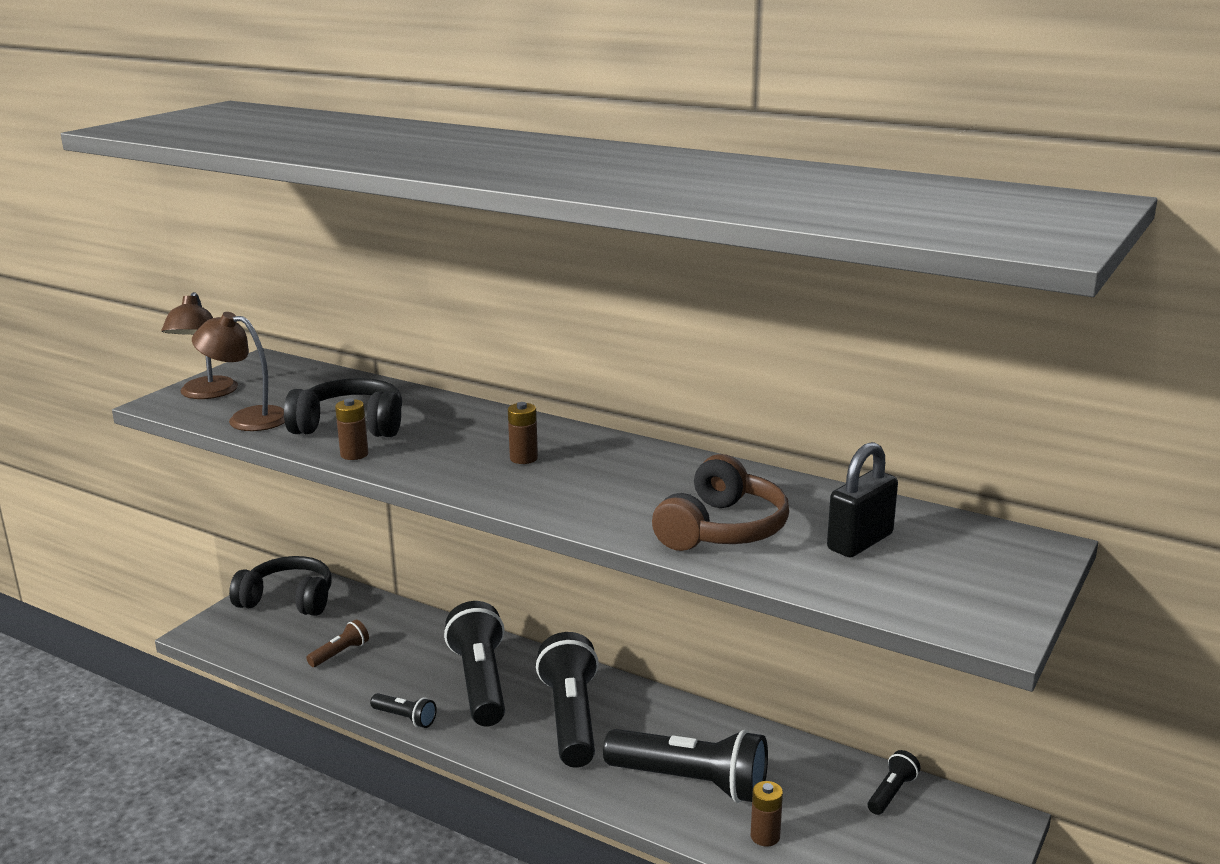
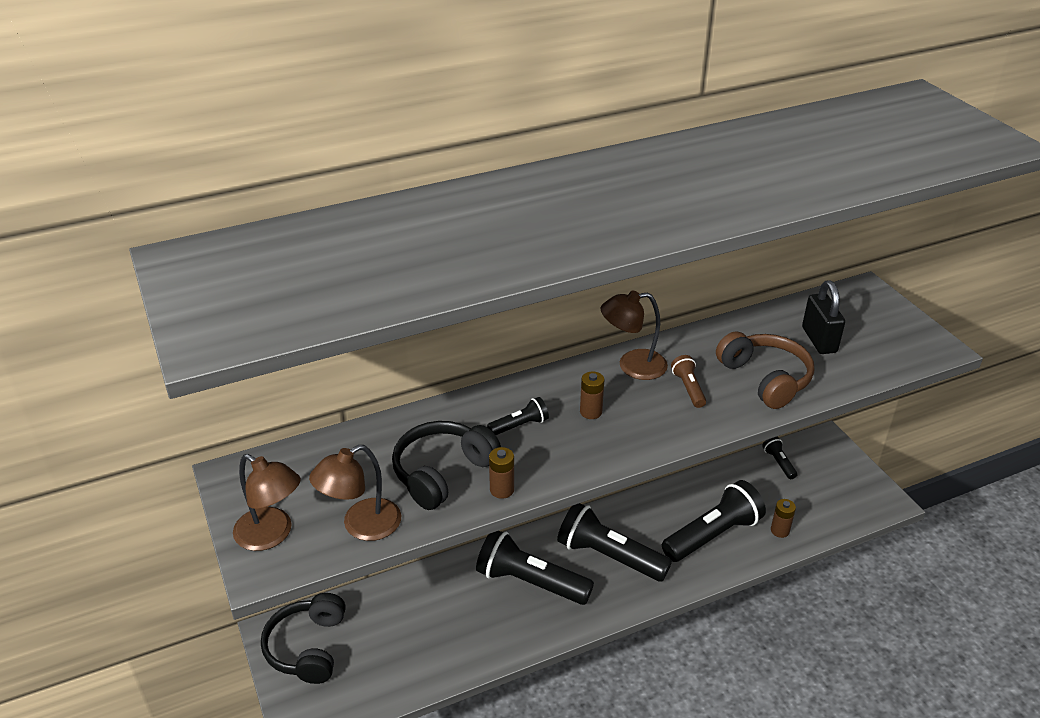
camera: 55 degrees left, 15 degrees up
(288, 600) = (307, 647): black headphones -> black headphones turned 45 degrees counterclockwise
(340, 653) = (420, 645): brown flashlight -> brown flashlight (688, 388)
(405, 718) = (537, 641): black flashlight -> black flashlight (520, 425)
(632, 456) = (632, 366): none -> brown lamp

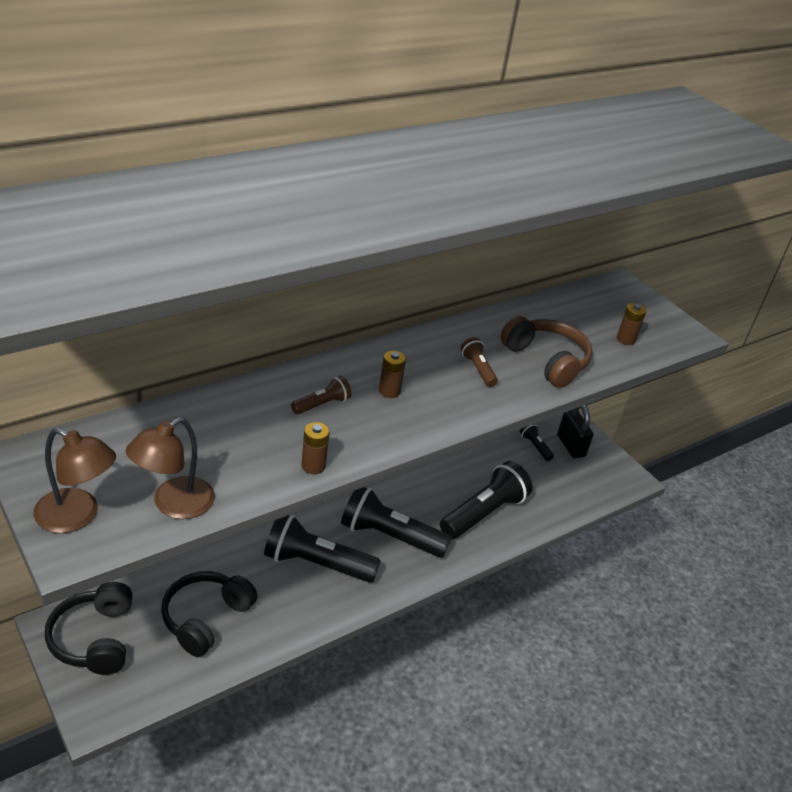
camera: 15 degrees left, 0 degrees up
(442, 472) = (250, 450): black headphones -> black headphones (205, 618)
(520, 425) = (322, 404): black flashlight -> brown flashlight
(632, 366) = (422, 348): brown lamp -> none
(780, 530) = (543, 507): brown battery -> brown battery (625, 339)
(819, 340) = (588, 326): black padlock -> black padlock (570, 446)

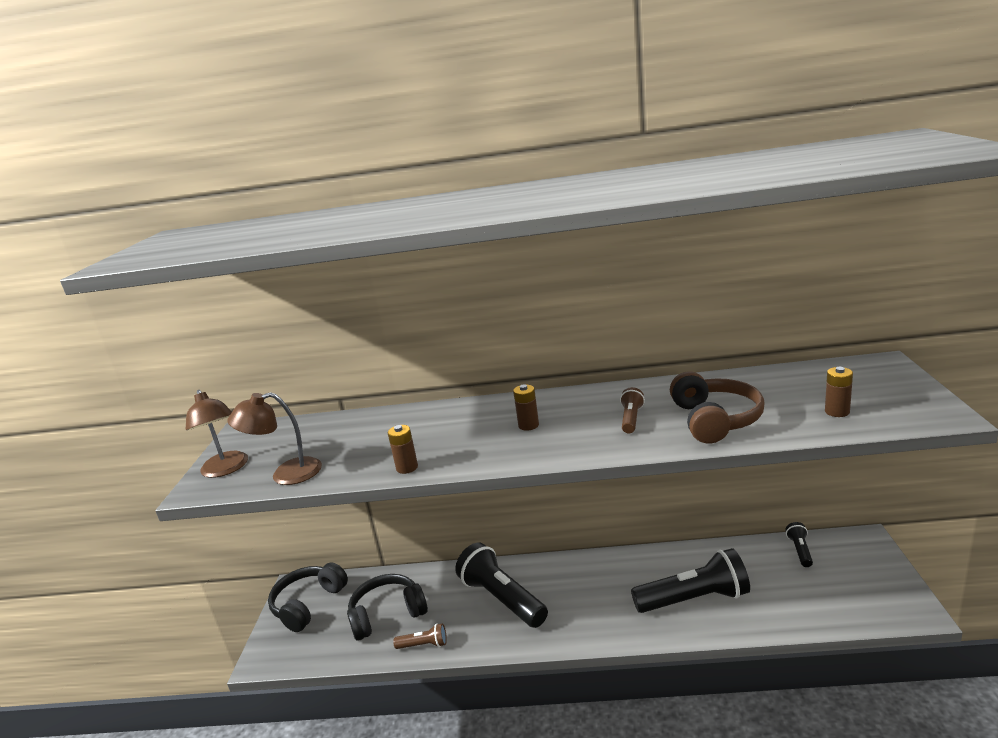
camera: 45 degrees right, 15 degrees down
(322, 404) = (462, 427): brown flashlight -> brown flashlight (424, 645)
(389, 536) = (583, 594): black flashlight -> none
(570, 446) = (847, 559): black padlock -> none

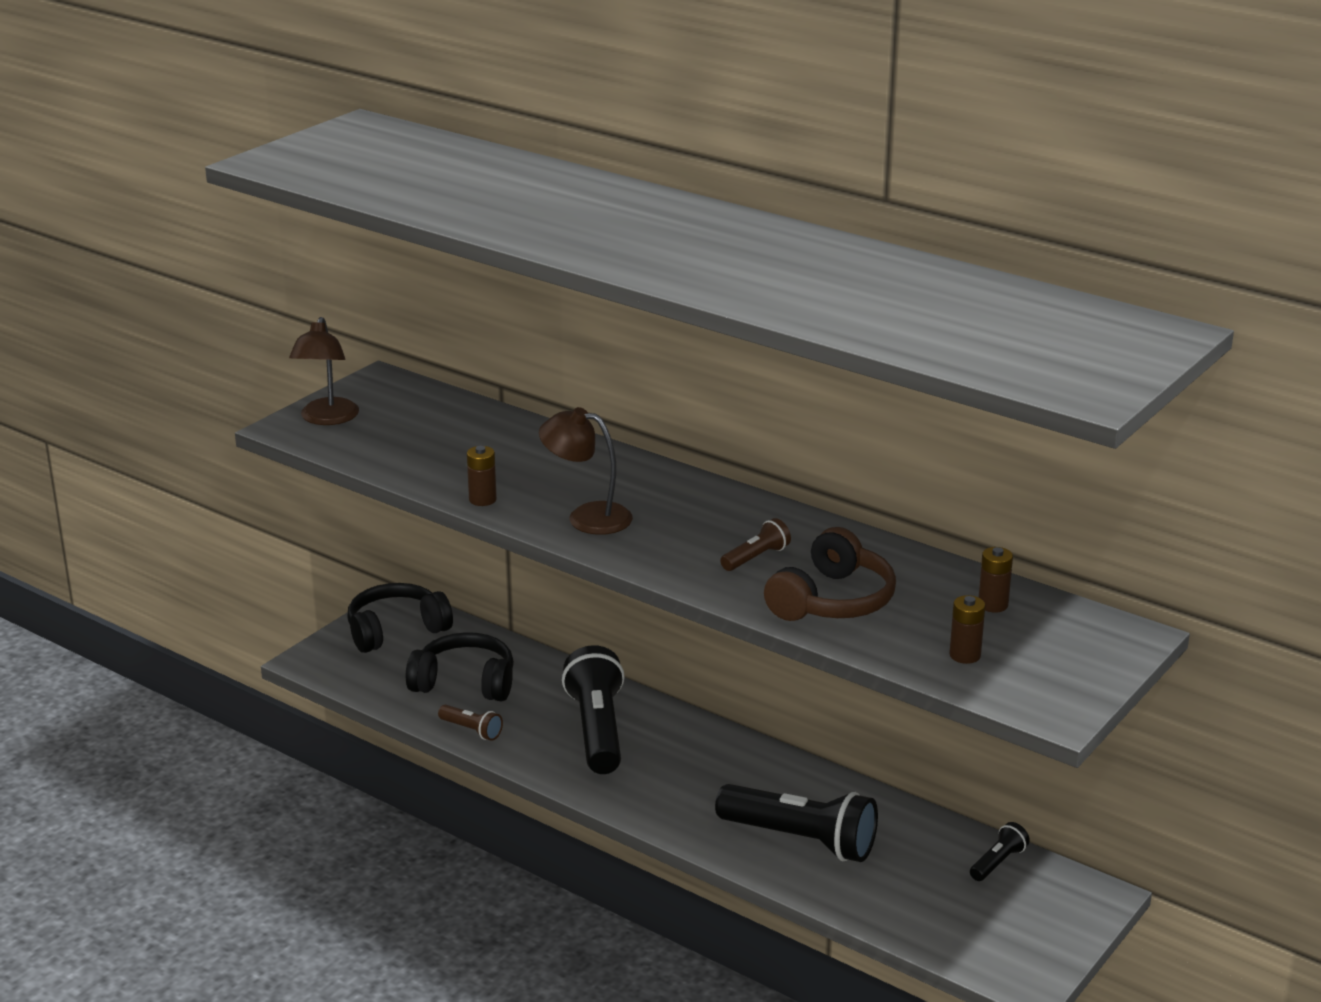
camera: 30 degrees right, 5 degrees up
(286, 474) = (373, 451): brown lamp -> brown lamp (587, 517)
(528, 425) = (650, 513): brown battery -> brown battery (993, 605)

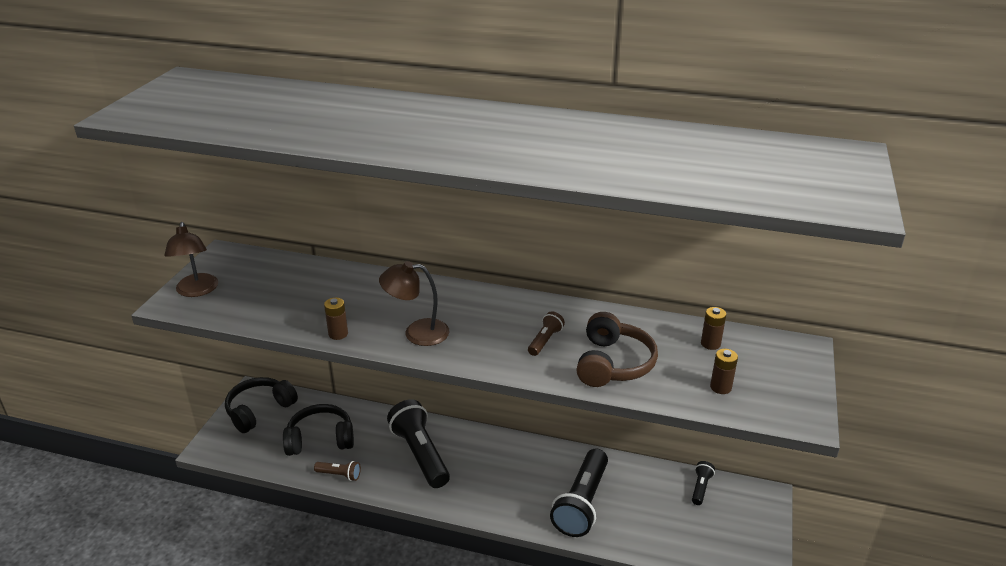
camera: 20 degrees left, 5 degrees up
(801, 840) = (582, 503): black flashlight -> black flashlight turned 105 degrees clockwise

